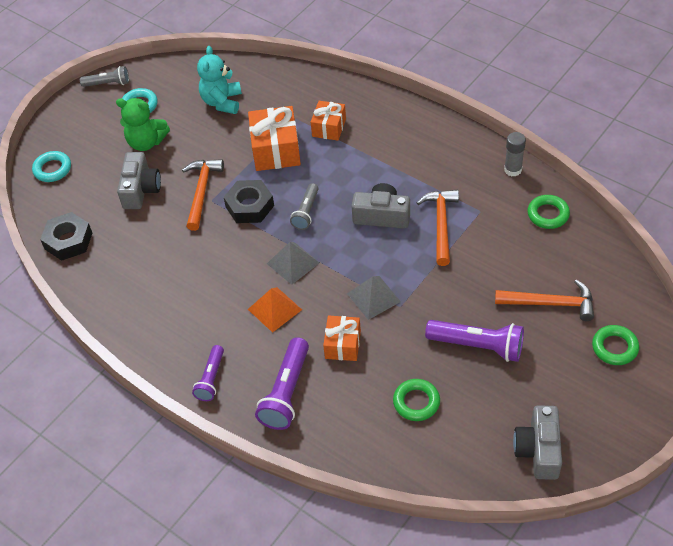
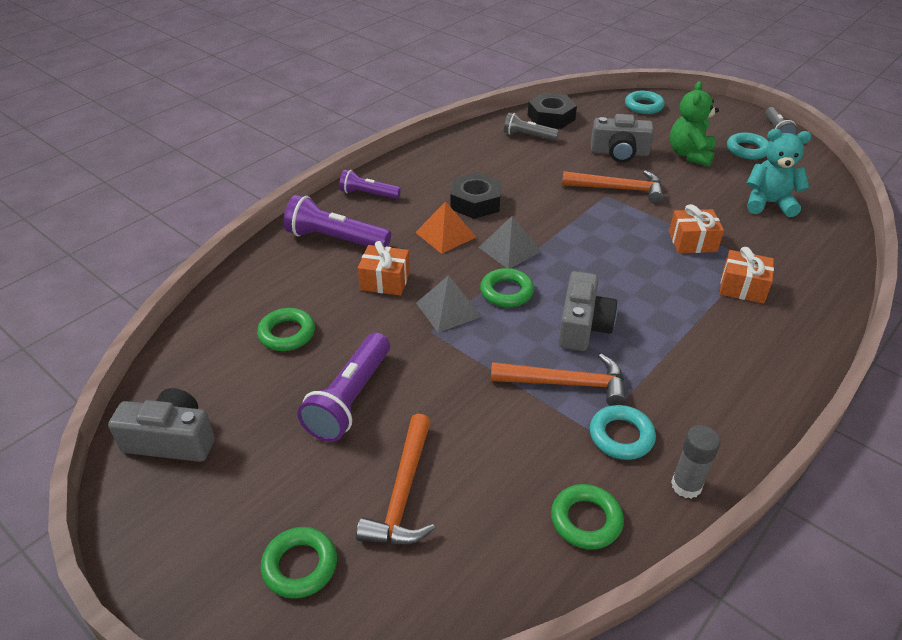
camera: 90 degrees right, 10 degrees down
(249, 206) = (597, 221): black nut -> black nut (475, 202)
(276, 150) = (692, 242): orange gift -> orange gift, size x0.62
(306, 212) = (589, 262): grey flashlight -> grey flashlight (528, 136)
(348, 262) = (506, 292): none -> green ring
(481, 197) = (621, 436): none -> turquoise ring

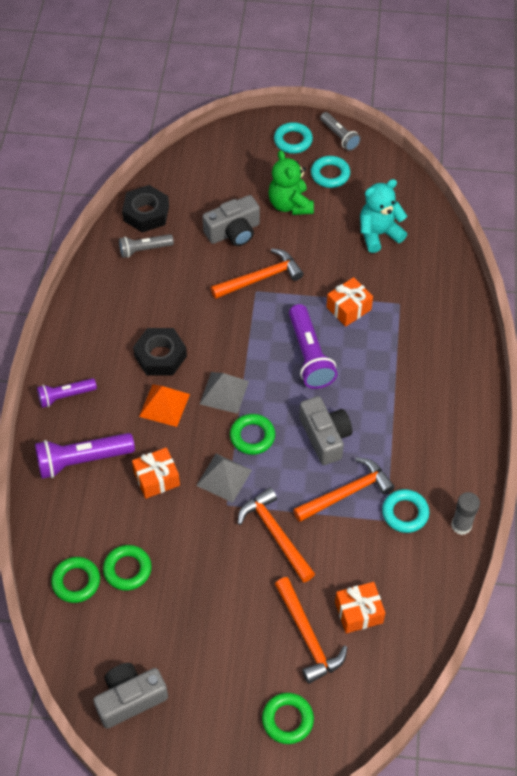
camera: 35 degrees left, 15 degrees up
(350, 399) = (219, 593): purple flashlight -> purple flashlight (309, 355)
(456, 379) = (275, 534): none -> orange hammer
(586, 520) = (422, 585): green ring -> green ring (76, 582)
(643, 106) = (215, 156): turquoise ring -> turquoise ring (293, 141)
(742, 287) = (406, 337): orange gift -> orange gift (359, 612)

